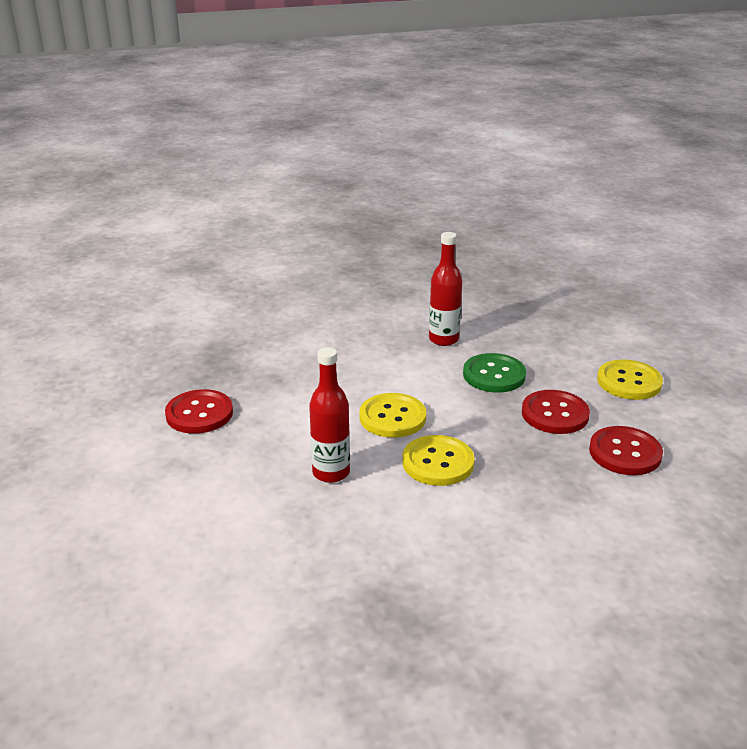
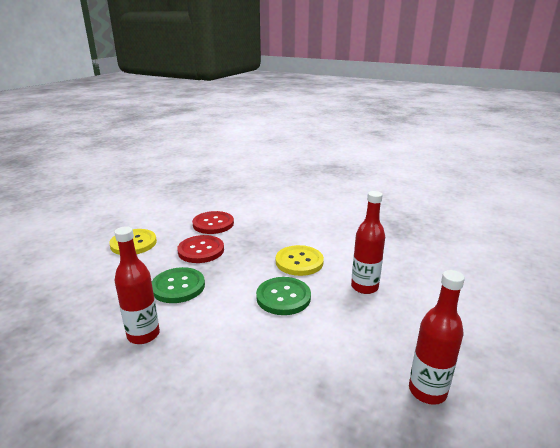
camera: 135 degrees left, 5 degrees down
(199, 414) = (427, 391): red button -> red bottle
(392, 417) = (283, 297): yellow button -> green button

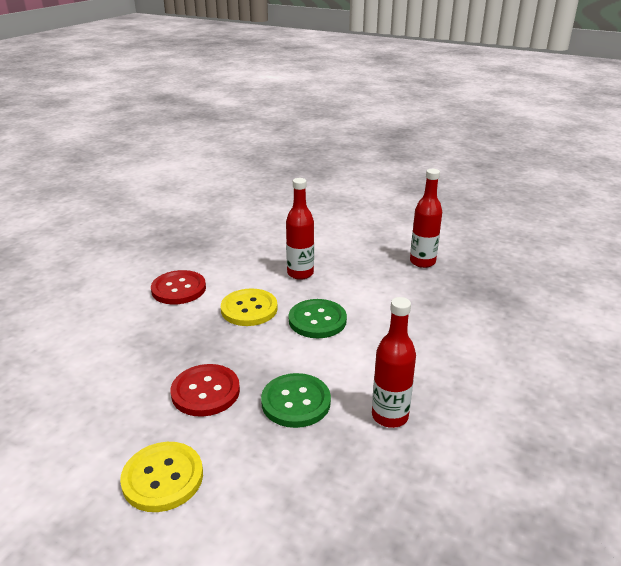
camera: 90 degrees left, 5 degrees up
(213, 224) = (121, 387): red button -> red button (179, 289)

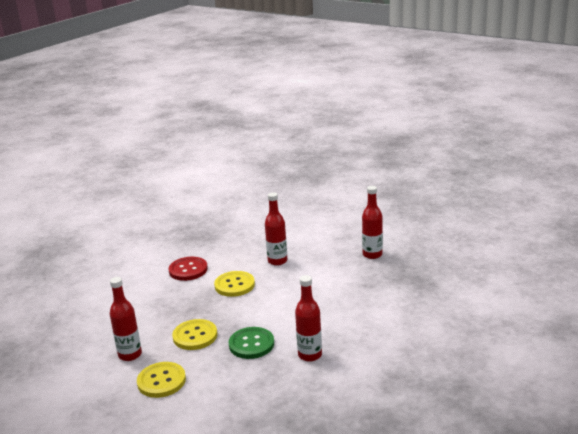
camera: 10 degrees right, 5 degrees down
(105, 430) = (130, 355): none -> red bottle
(205, 392) = (195, 336): red button -> yellow button
(317, 320) = (280, 294): green button -> none

